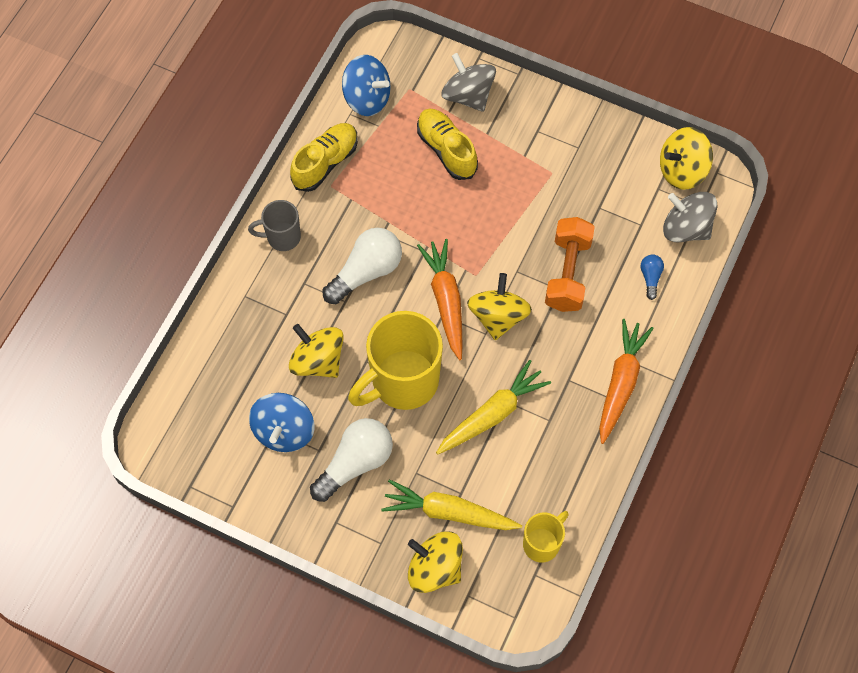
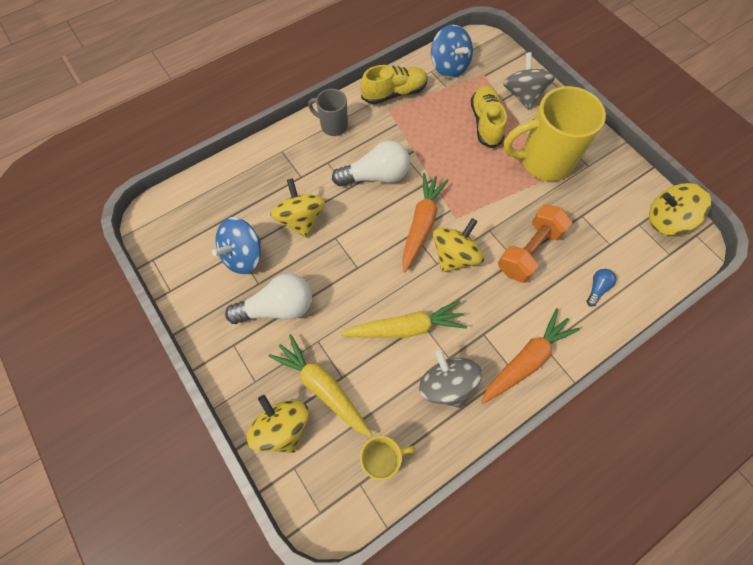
camera: 30 degrees right, 0 degrees up
(403, 382) = (352, 266): yellow mug -> yellow mug (543, 161)
(686, 228) = (648, 265): grey spinning top -> grey spinning top (446, 385)

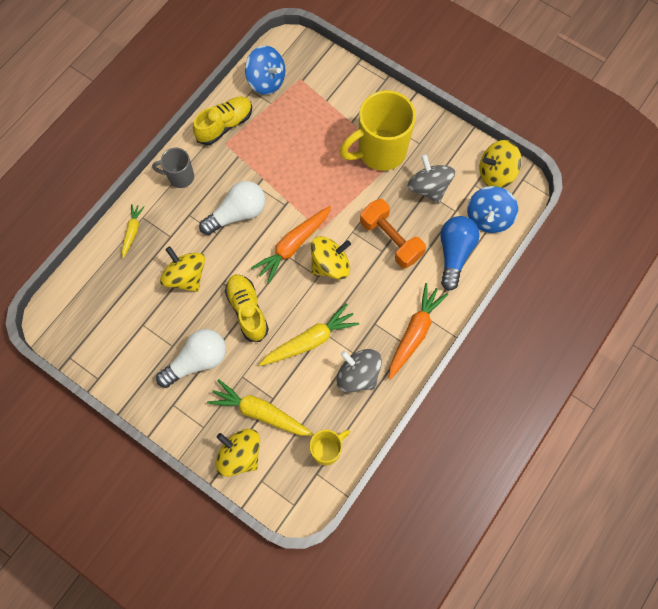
camera: 20 degrees left, 5 degrees up
(243, 256) = (149, 326): blue spinning top -> blue spinning top (488, 218)
(266, 161) = (132, 231): none -> yellow carrot
(421, 224) = (293, 246): orange carrot -> orange carrot turned 135 degrees counterclockwise
(454, 256) = (330, 265): yellow spinning top -> yellow spinning top turned 45 degrees clockwise
(485, 123) = (318, 129): yellow shoe -> yellow shoe (247, 310)
(523, 95) = (343, 90): grey spinning top -> grey spinning top (428, 187)
(529, 251) = (391, 240): orange dumbbell -> orange dumbbell turned 60 degrees counterclockwise
(597, 288) = (454, 254): blue light bulb -> blue light bulb, size x2.08

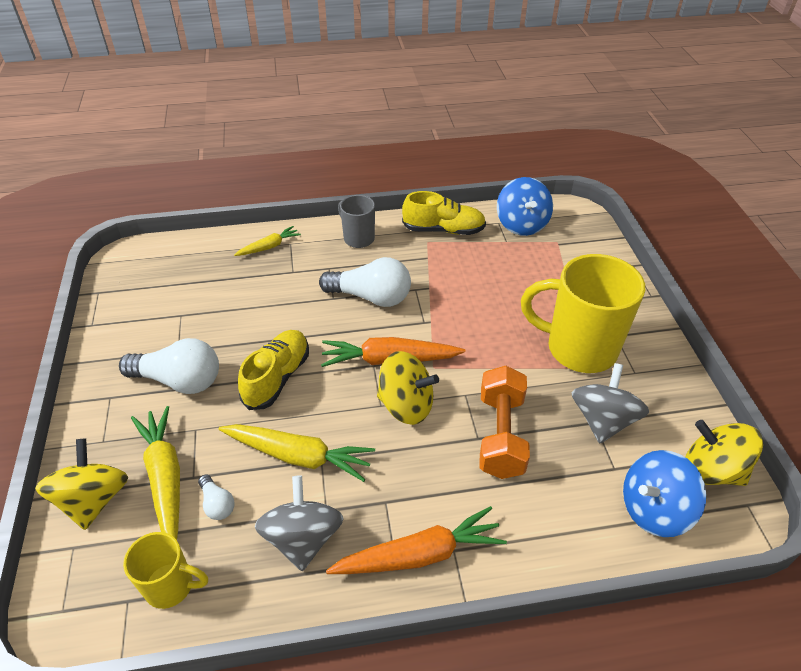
camera: 45 degrees right, 25 degrees down
(186, 276) = (264, 309): yellow spinning top -> none
(301, 398) = (217, 504): none -> white light bulb
(454, 254) = (566, 512): blue light bulb -> none

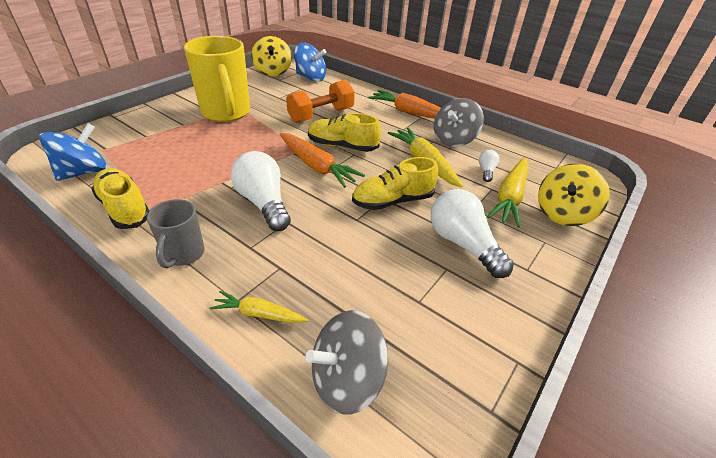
camera: 135 degrees left, 5 degrees down
(171, 586) = (530, 160): yellow mug -> none
(406, 405) = (342, 146): yellow spinning top -> yellow shoe
(602, 420) = (275, 96): grey spinning top -> grey spinning top (346, 379)

